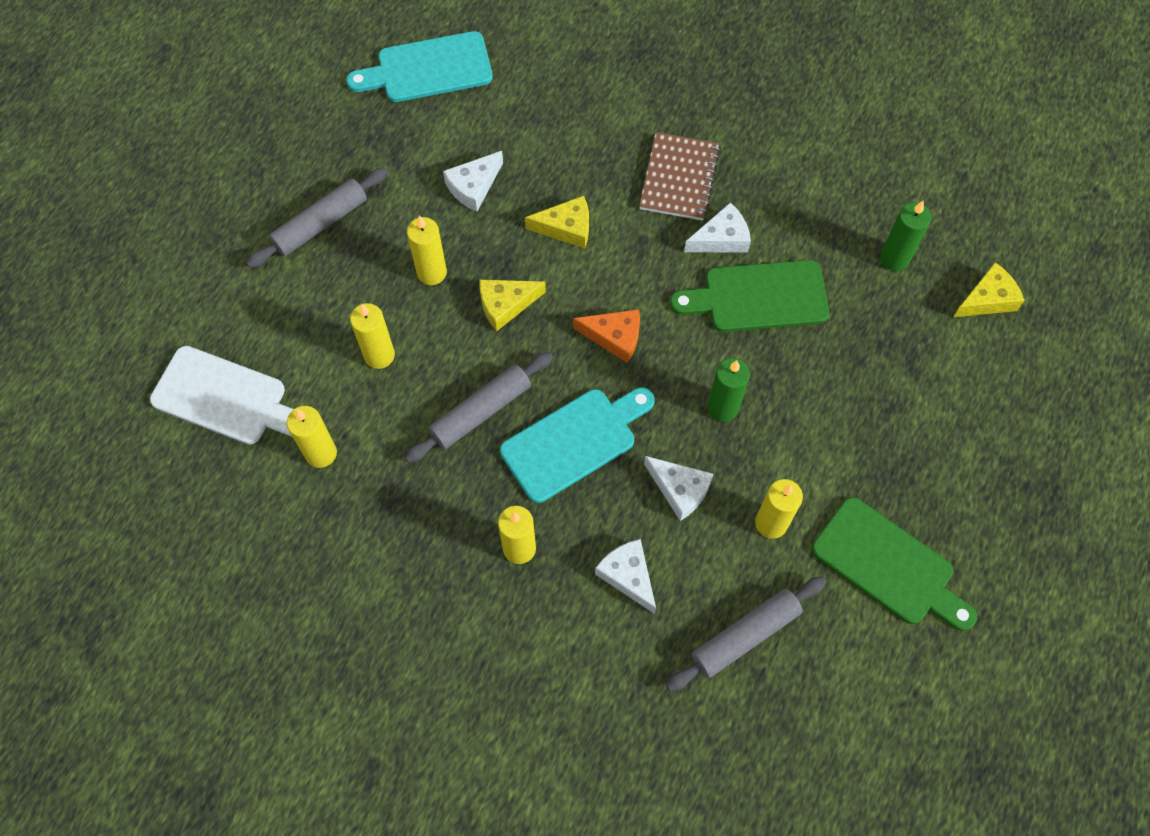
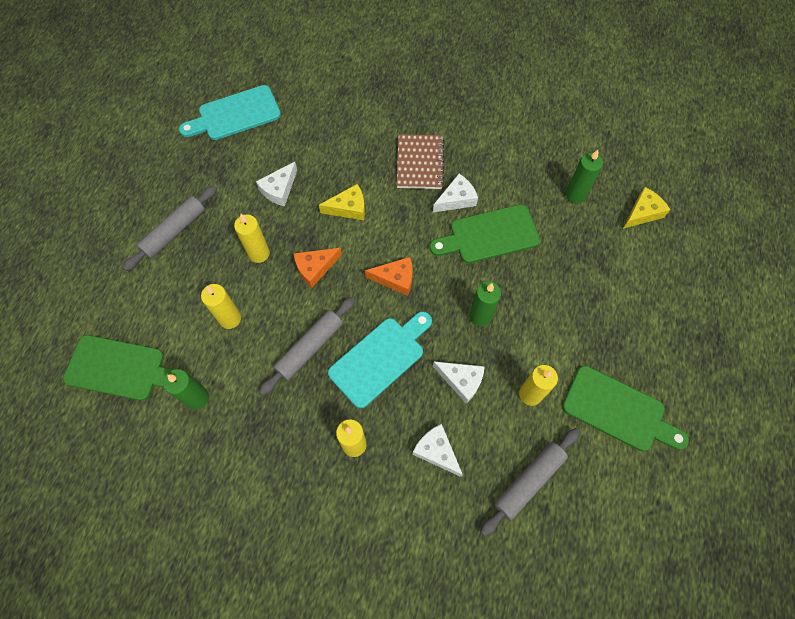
camera: 10 degrees left, 0 degrees up
(225, 397) = (120, 368): white cutting board -> green cutting board
(321, 453) = (197, 398): yellow candle -> green candle
(506, 305) = (315, 268): yellow cheese -> orange cheese

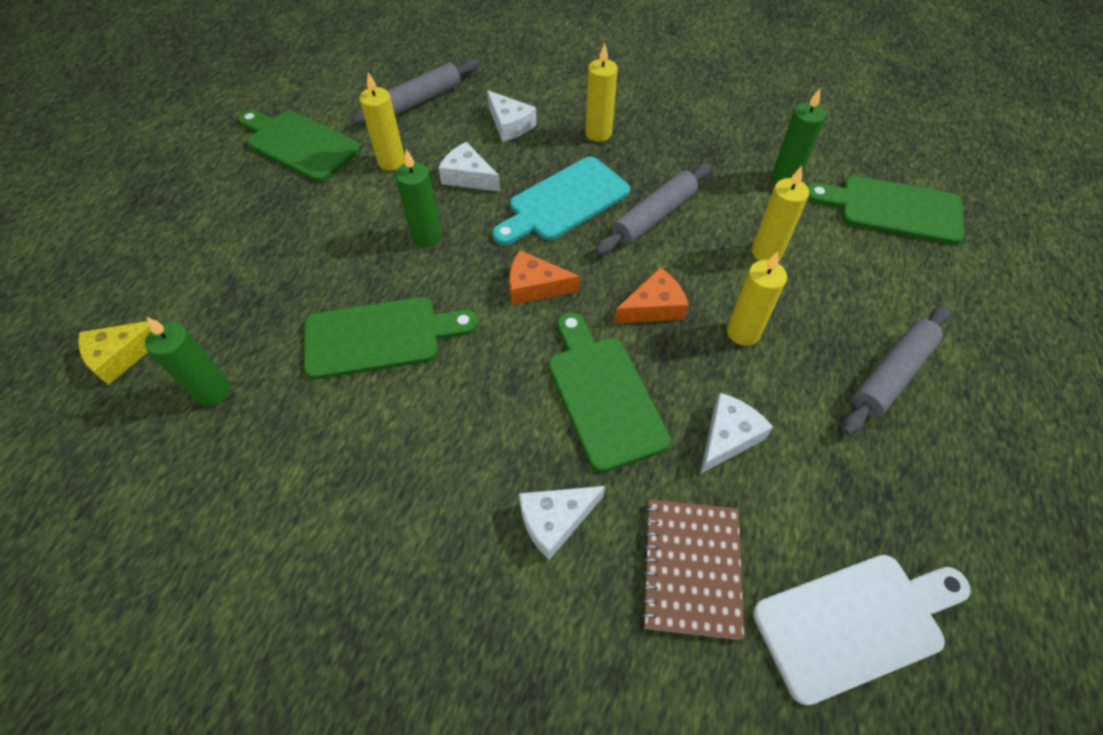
camera: 175 degrees left, 10 degrees down
(235, 115) = (855, 622): turquoise cutting board -> white cutting board
(348, 208) = (602, 395): yellow cheese -> green cutting board
(419, 163) = (467, 472): brown notebook -> brown notebook (691, 568)
(456, 199) = (416, 398): white cheese -> white cheese (555, 520)

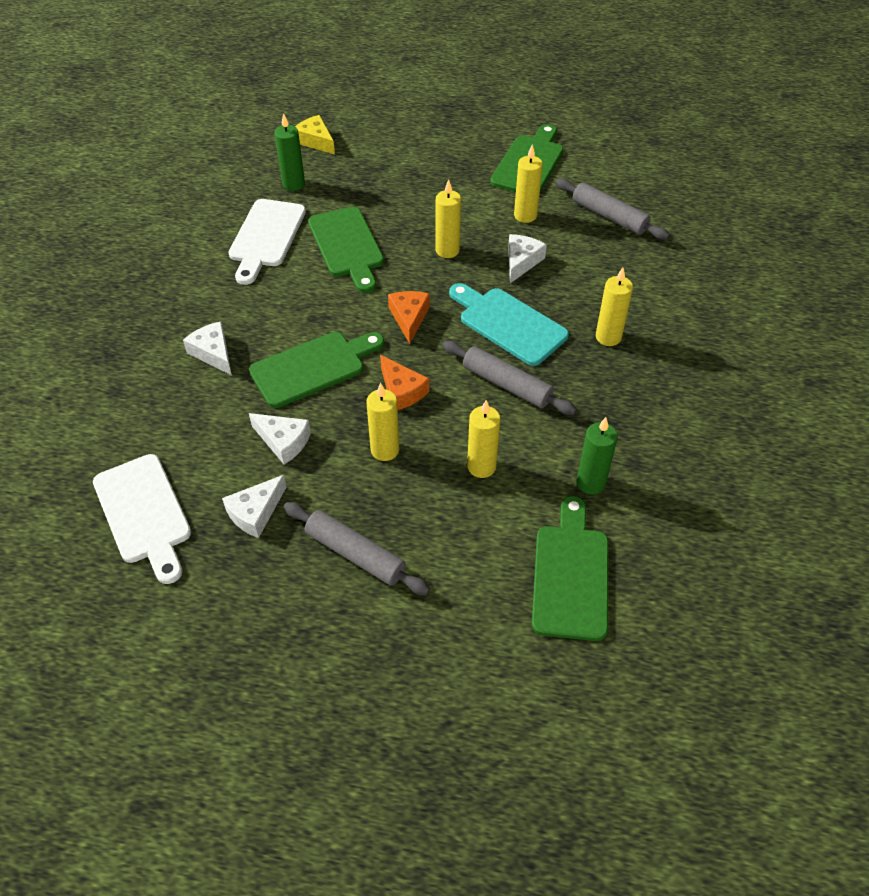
camera: 80 degrees right, 5 degrees down
(322, 436) = (266, 237): none -> white cutting board
(427, 236) = (447, 250): green candle -> yellow candle
(510, 125) = (598, 276): white cheese -> white cheese (255, 512)
(691, 568) = (182, 424): brown notebook -> none

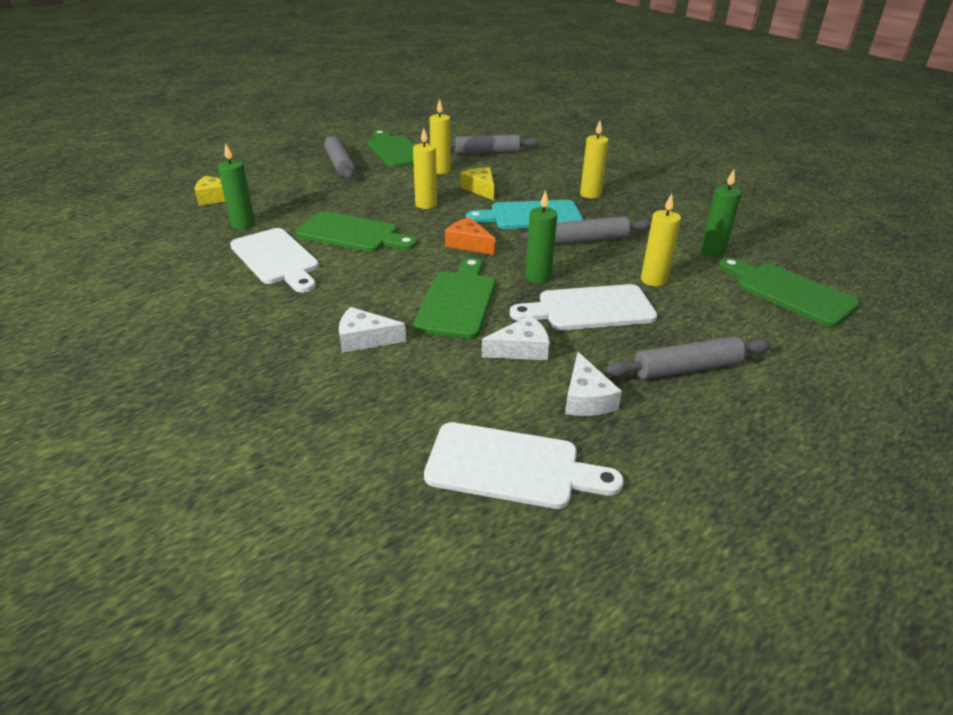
camera: 50 degrees left, 15 degrees down
(385, 450) = (590, 309): yellow candle -> white cutting board
(401, 391) = (538, 277): orange cheese -> green candle
(456, 153) = (339, 164): none -> grey rolling pin
(521, 262) = (480, 189): white cheese -> yellow cheese

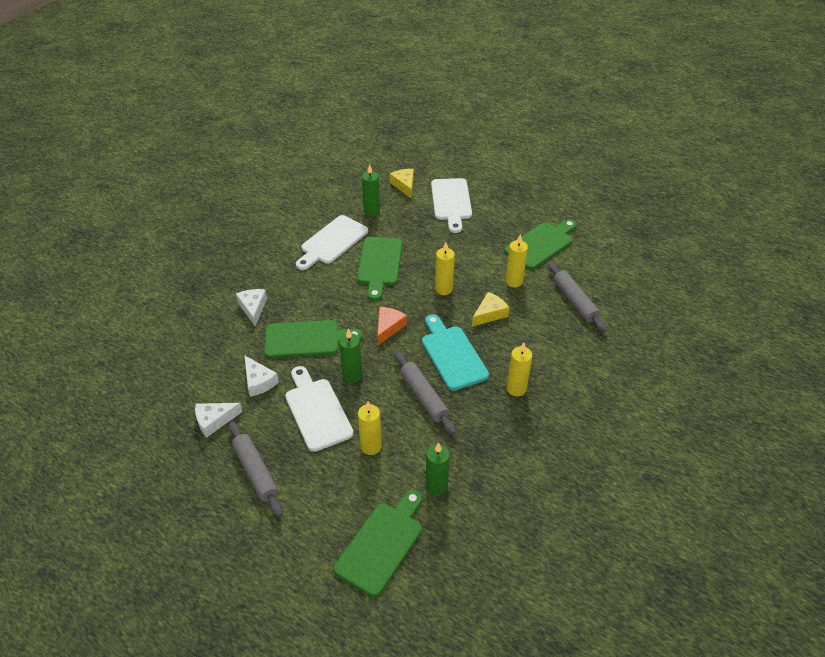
camera: 75 degrees right, 10 degrees up
(339, 164) = (494, 222): grey rolling pin -> none
(511, 466) = (152, 395): white cutting board -> white cutting board (451, 202)

